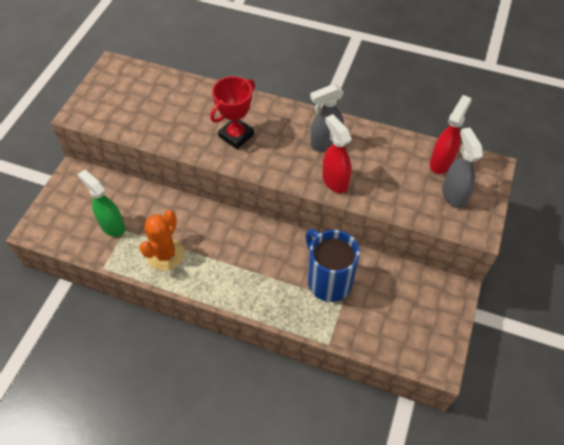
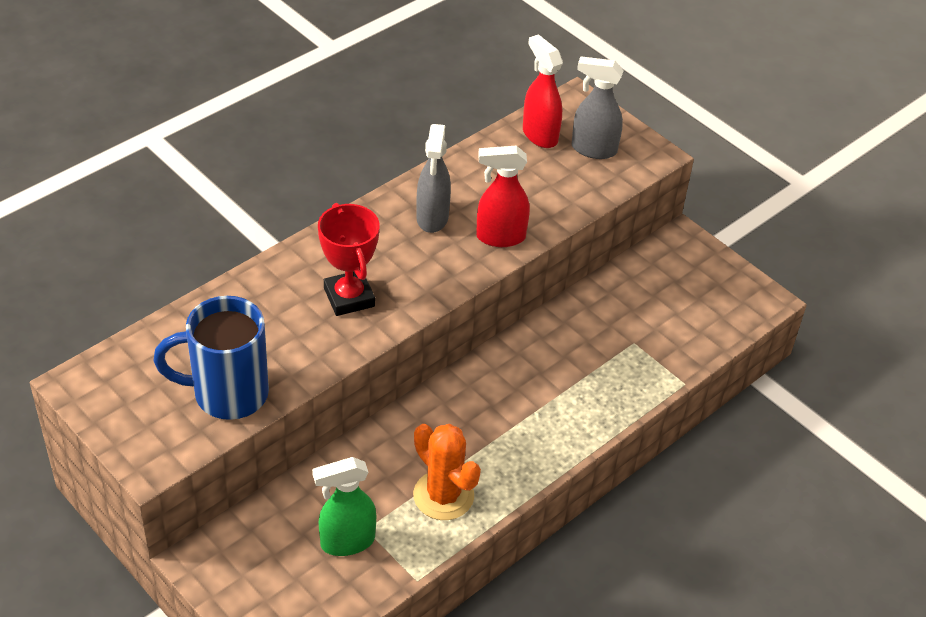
camera: 65 degrees left, 10 degrees down
(328, 280) = (596, 343): blue mug -> blue mug (227, 394)

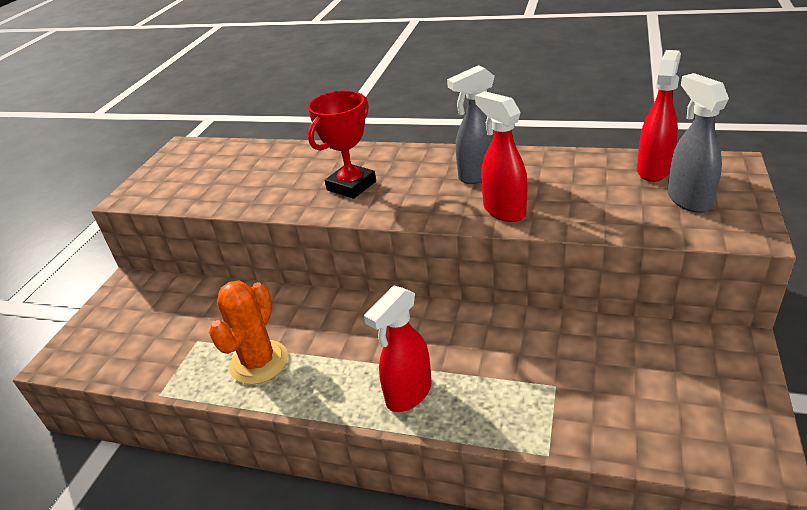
camera: 65 degrees right, 10 degrees down
(227, 394) = (212, 190): blue mug -> none
(346, 542) = (178, 337): green spray bottle -> none
(569, 421) = (408, 394): none -> red spray bottle

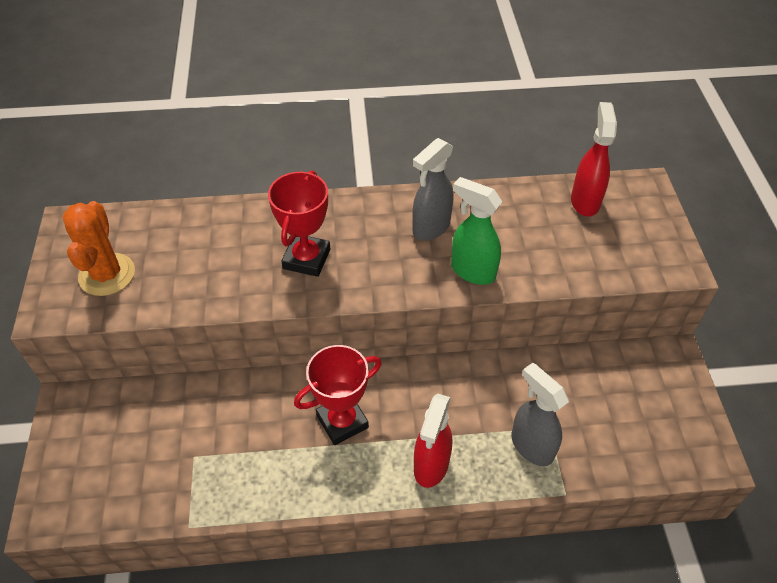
camera: 25 degrees left, 15 degrees up
(259, 362) = (274, 466): orange cactus -> orange cactus (107, 274)
(341, 338) = (342, 421): none -> red trophy
(503, 210) = (472, 271): red spray bottle -> green spray bottle
(688, 200) = (624, 235): grey spray bottle -> grey spray bottle (531, 446)

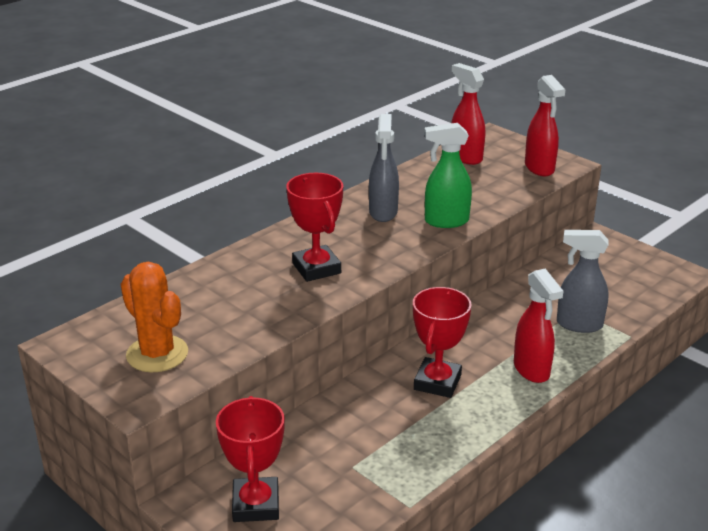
camera: 40 degrees left, 20 degrees down
(100, 440) = (256, 504): none -> red trophy
(642, 256) = (539, 168): none -> red spray bottle

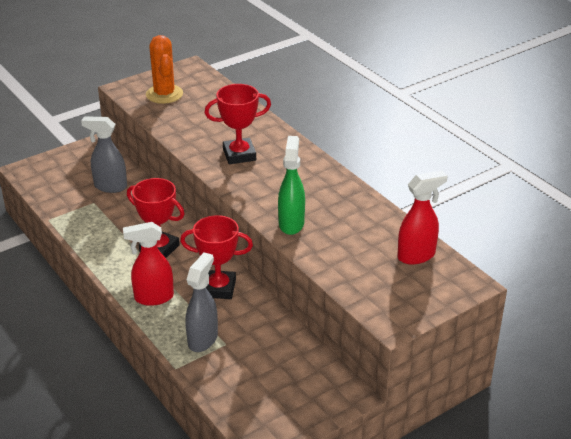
camera: 100 degrees right, 5 degrees up
(157, 354) = (164, 94): orange cactus -> orange cactus turned 75 degrees counterclockwise
(256, 504) = (81, 166): red trophy -> red trophy (218, 288)
(383, 212) = (315, 193): grey spray bottle -> grey spray bottle (110, 186)
(539, 168) = (384, 300): red spray bottle -> none

